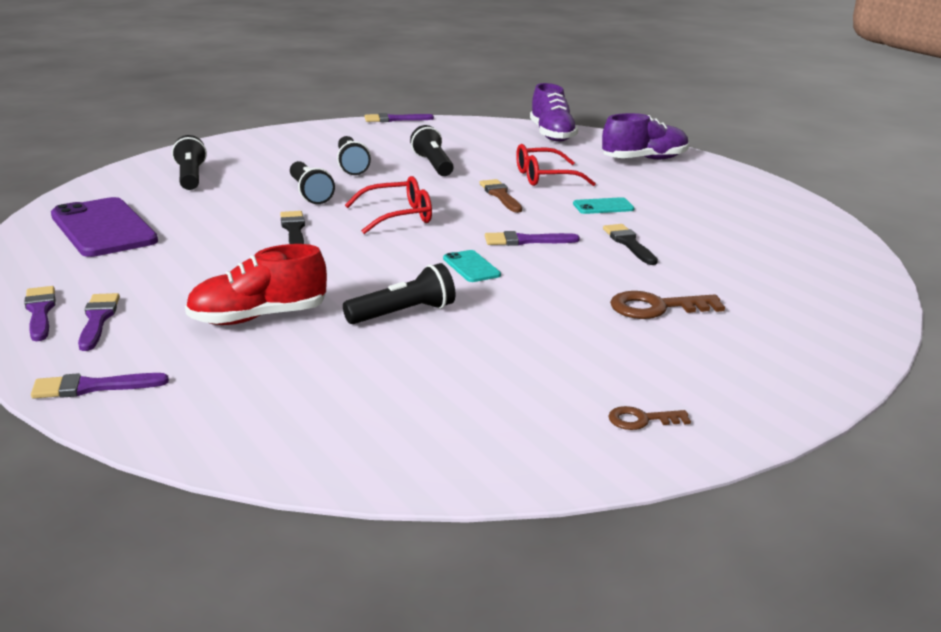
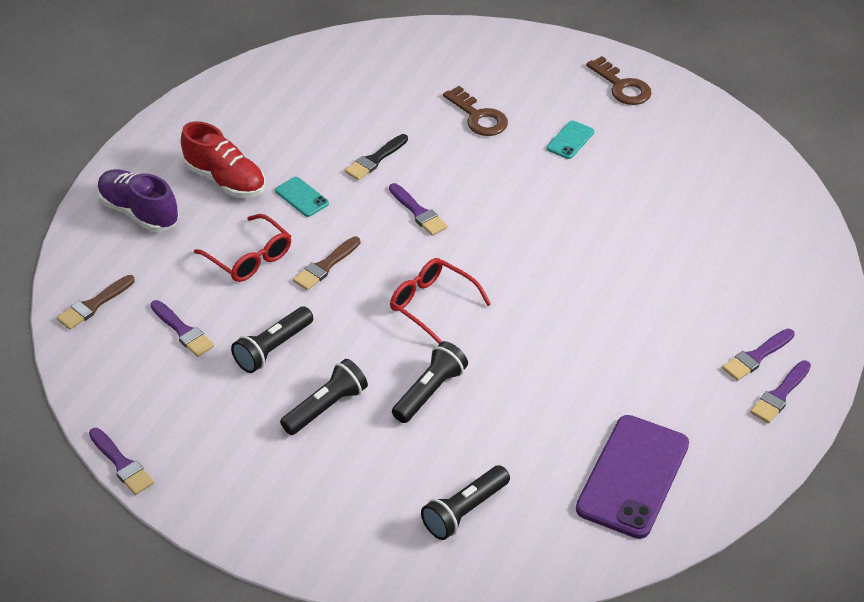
camera: 120 degrees left, 20 degrees up
(92, 387) = (817, 298): purple brush -> purple brush (183, 331)
(258, 317) = (672, 281): red shoe -> red shoe (225, 180)
(294, 230) = (519, 352): black brush -> none
(403, 313) = (598, 219): black flashlight -> none
(471, 267) = (494, 220): turquoise phone -> turquoise phone (570, 140)
(552, 135) = (94, 305): purple shoe -> brown brush
(642, 420) = (622, 86): brown key -> brown key, size x1.70

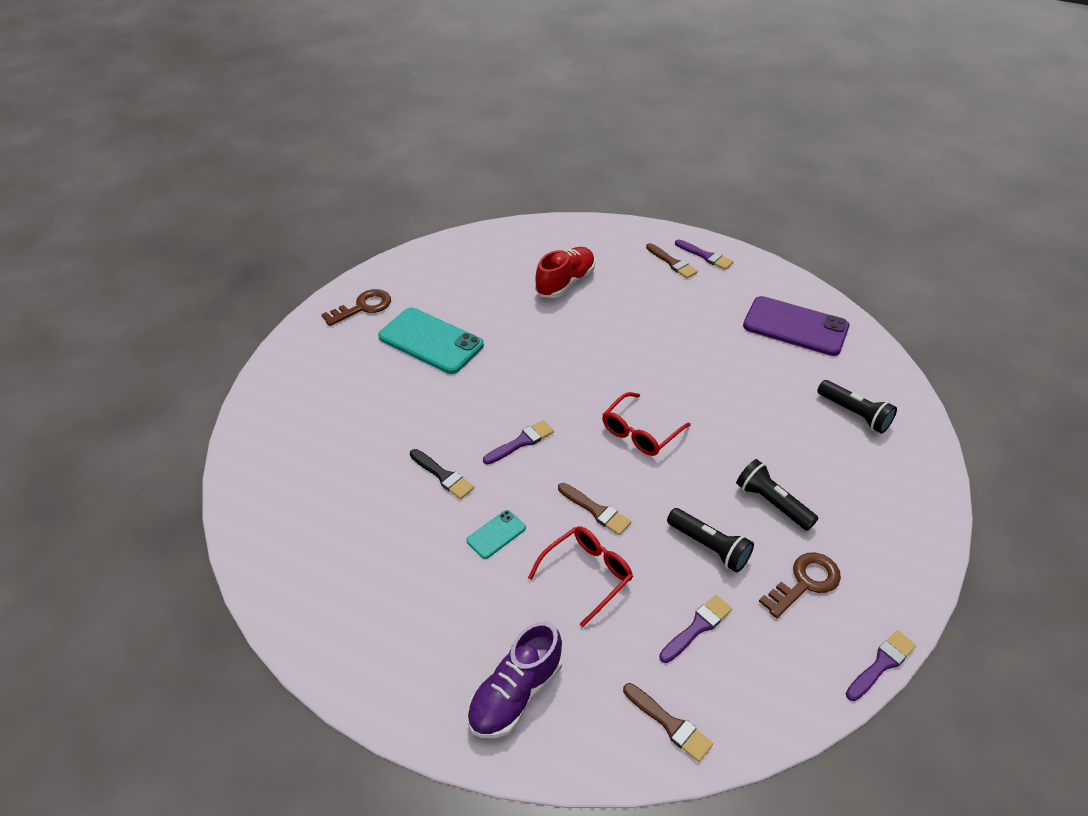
camera: 90 degrees left, 0 degrees up
(225, 180) = (464, 607): red shoe -> red shoe (565, 282)
(430, 392) = (740, 434): black flashlight -> none
(478, 117) = (389, 399): brown key -> brown key (805, 582)
(570, 140) = (431, 341): turquoise phone -> turquoise phone, size x2.14
(756, 356) = (672, 263): purple brush -> brown brush

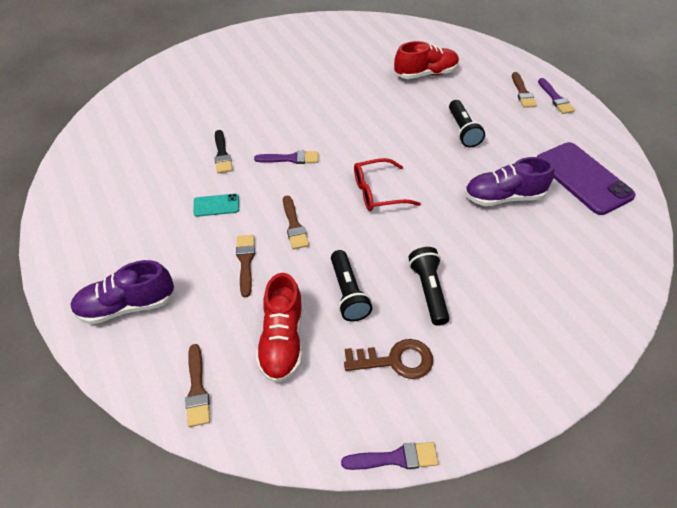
camera: 35 degrees right, 5 degrees up
(363, 307) = (278, 37): brown key -> none
(431, 341) = (298, 73): turquoise phone -> none
(587, 575) = (245, 262): red glasses -> brown brush
(697, 627) = (282, 340): purple brush -> red shoe
(750, 379) = (503, 197): none -> purple shoe
(854, 414) = (569, 265): black flashlight -> black flashlight (462, 131)

